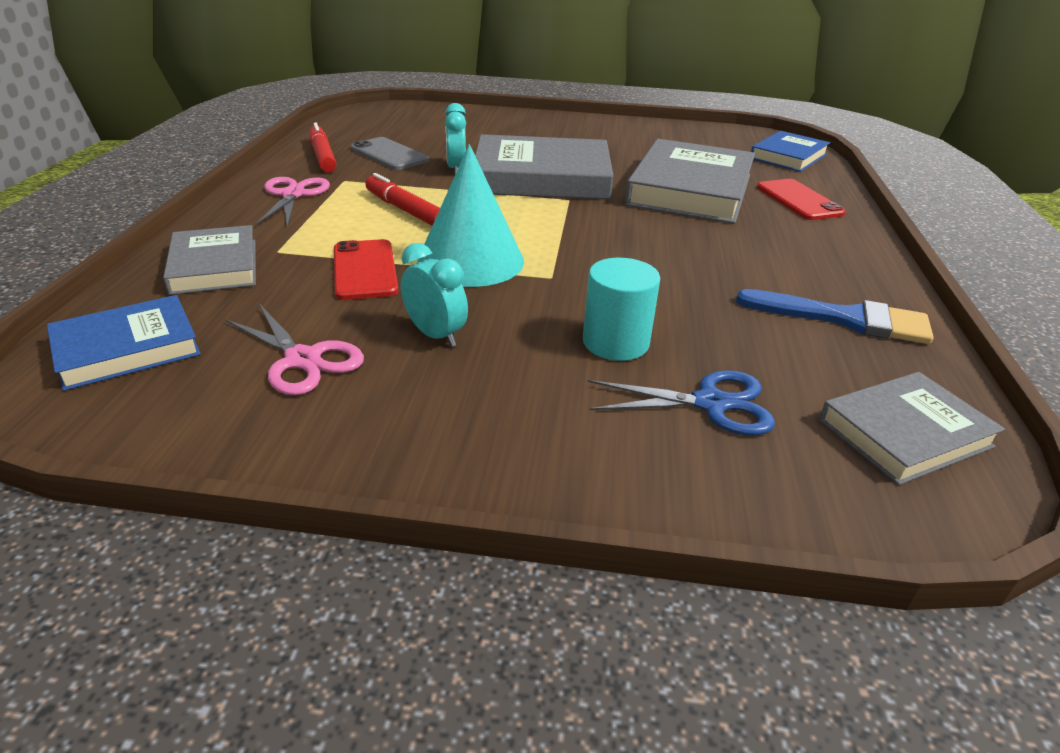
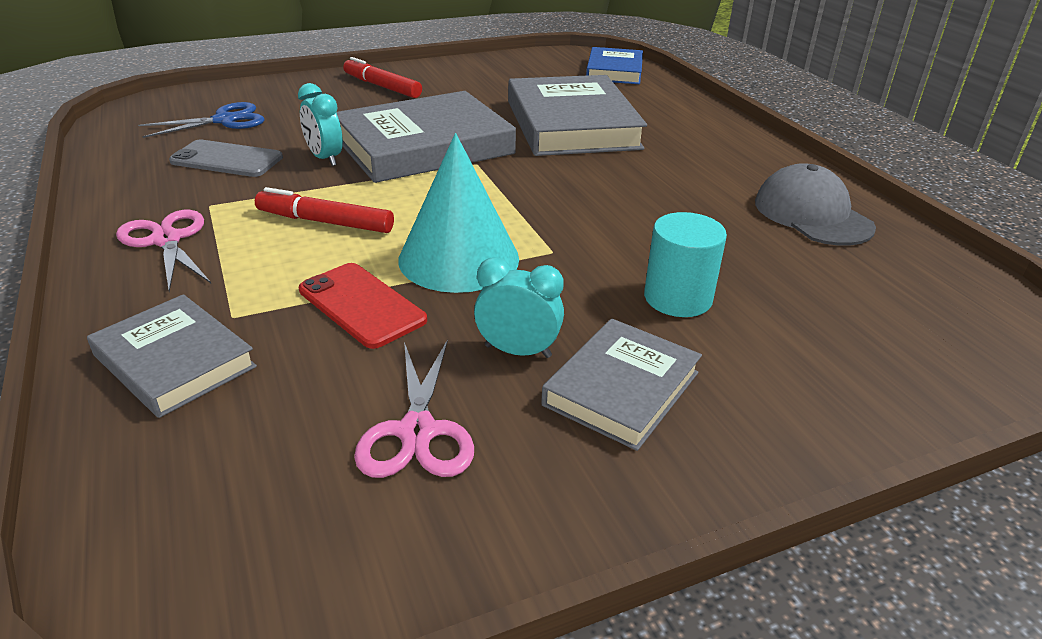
camera: 30 degrees left, 0 degrees up
(127, 348) = (189, 506): blue book -> none
(303, 360) = (417, 432): pink scissors -> pink scissors turned 75 degrees clockwise
(322, 156) = (145, 181): red marker -> red marker (382, 86)
(711, 404) = (806, 327): blue scissors -> blue scissors (225, 120)
(798, 200) = (667, 113): red phone -> none
(844, 319) = (812, 214): blue brush -> grey cap
(904, 433) = (946, 298): grey book -> grey book (621, 388)

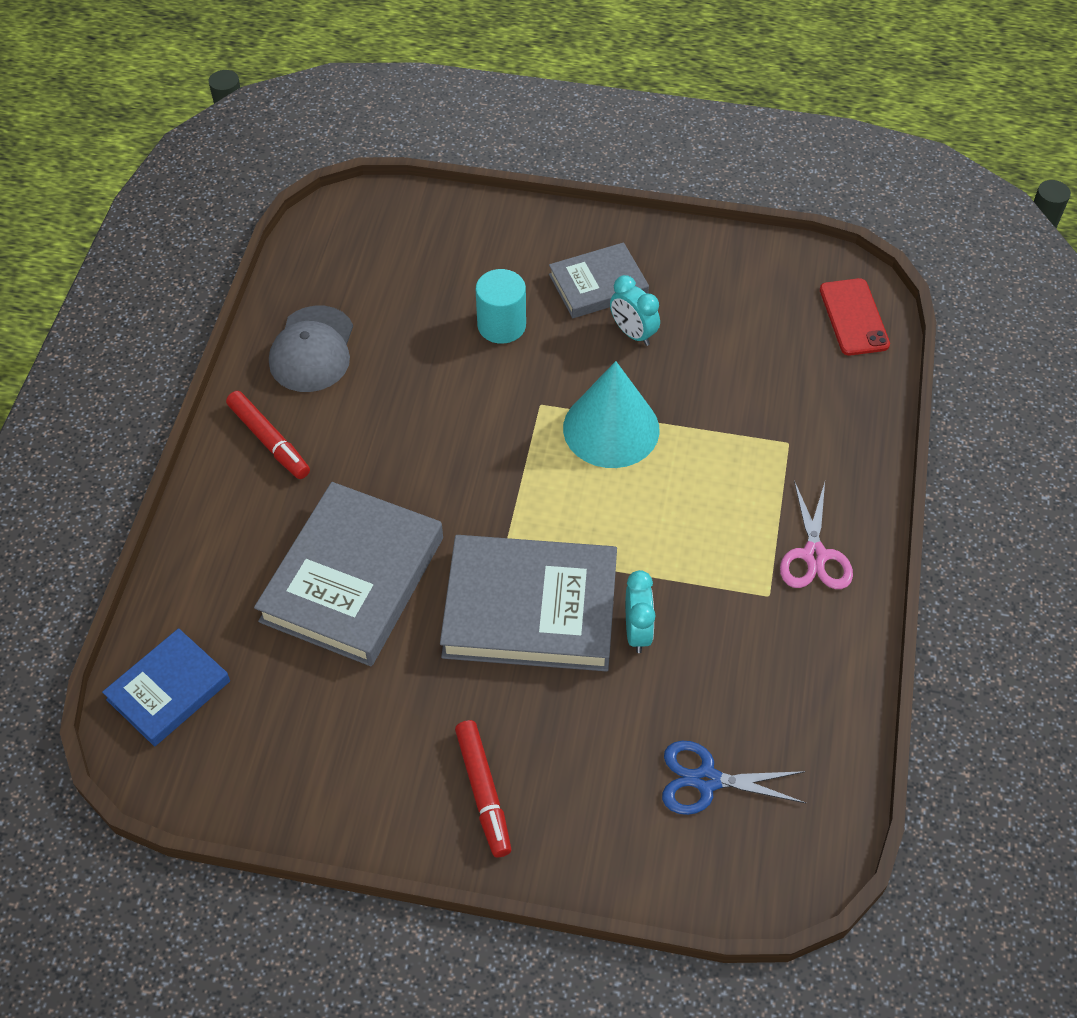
camera: 145 degrees left, 20 degrees up
(175, 361) = (832, 418): grey book -> none
(227, 159) = (731, 677): grey phone -> none
(325, 222) = (684, 521): red marker -> red marker (269, 440)
(362, 305) = (702, 414): red phone -> red phone (853, 317)
(417, 432) = (720, 310): pink scissors -> none

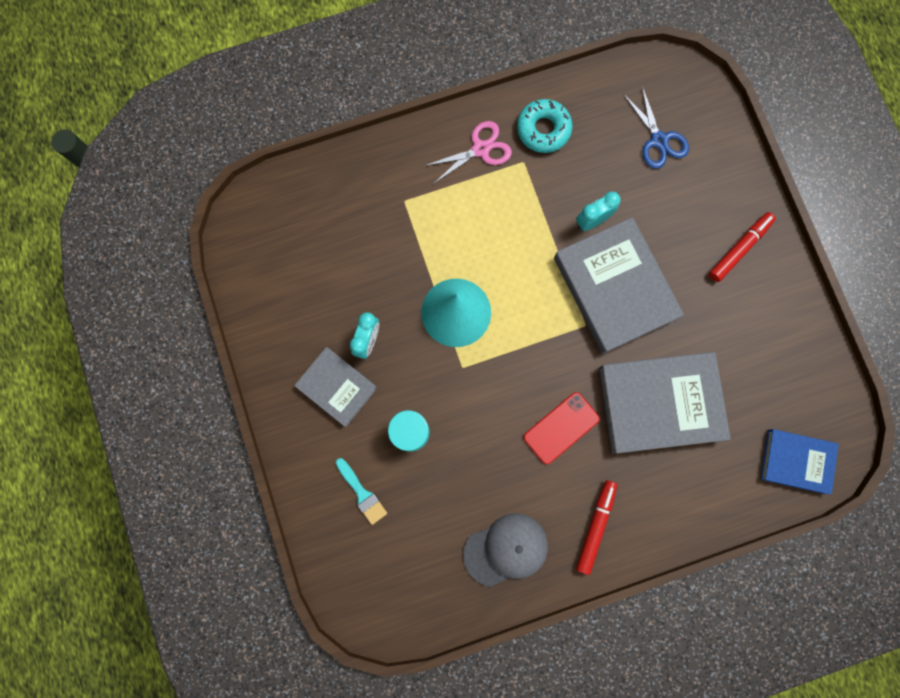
camera: 120 degrees left, 25 degrees up
(467, 258) = (362, 493): none -> turquoise brush
(804, 642) = (543, 129): none -> turquoise donut
(853, 317) = (274, 207): red phone -> red phone (561, 428)

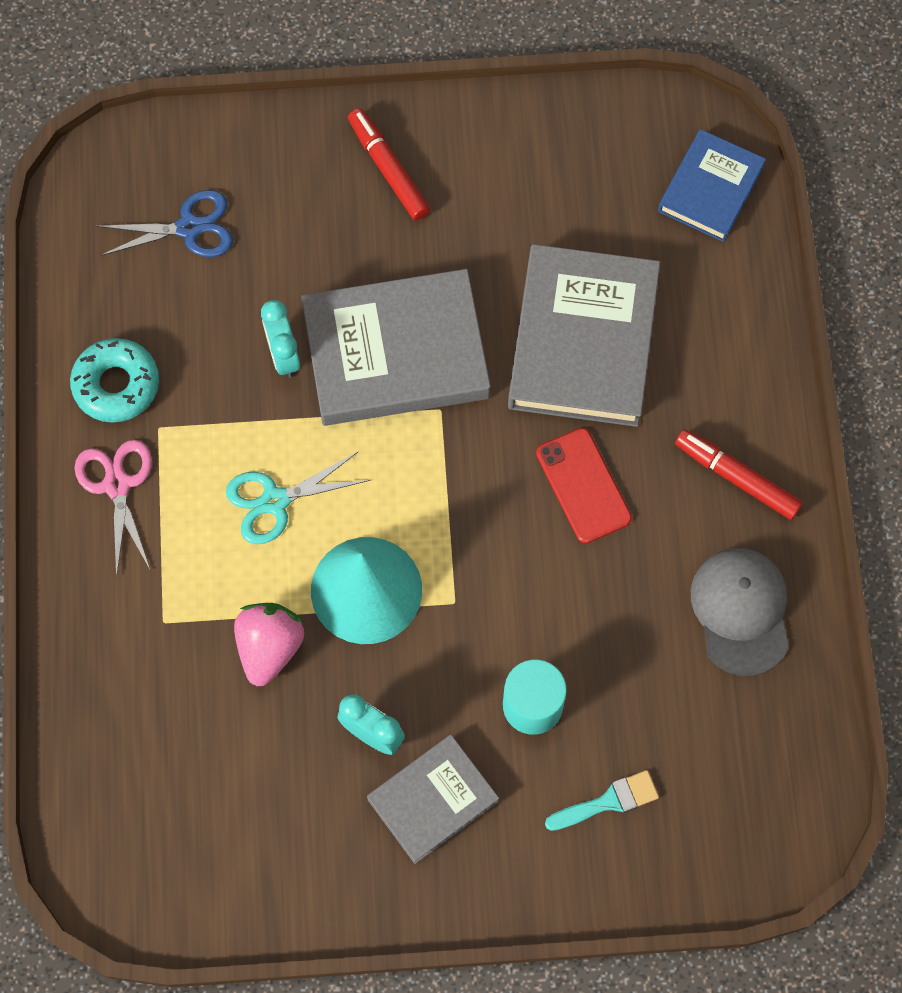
camera: 75 degrees left, 10 degrees down
(405, 266) = (269, 647): none -> pink strawberry
(497, 242) = (275, 501): none -> turquoise scissors

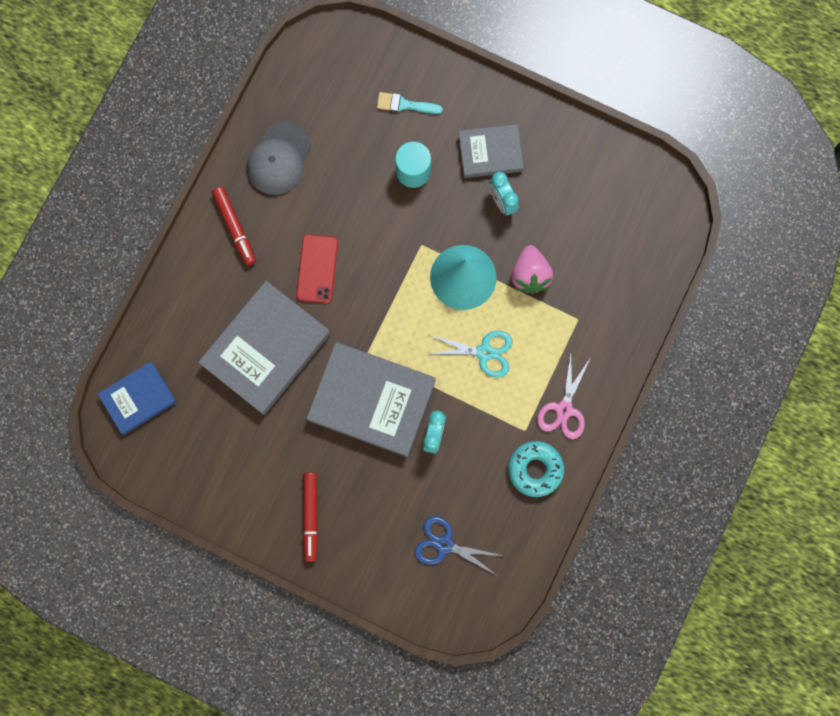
camera: 150 degrees left, 10 degrees up
(269, 647) = (529, 275): pink strawberry -> pink strawberry turned 45 degrees counterclockwise

